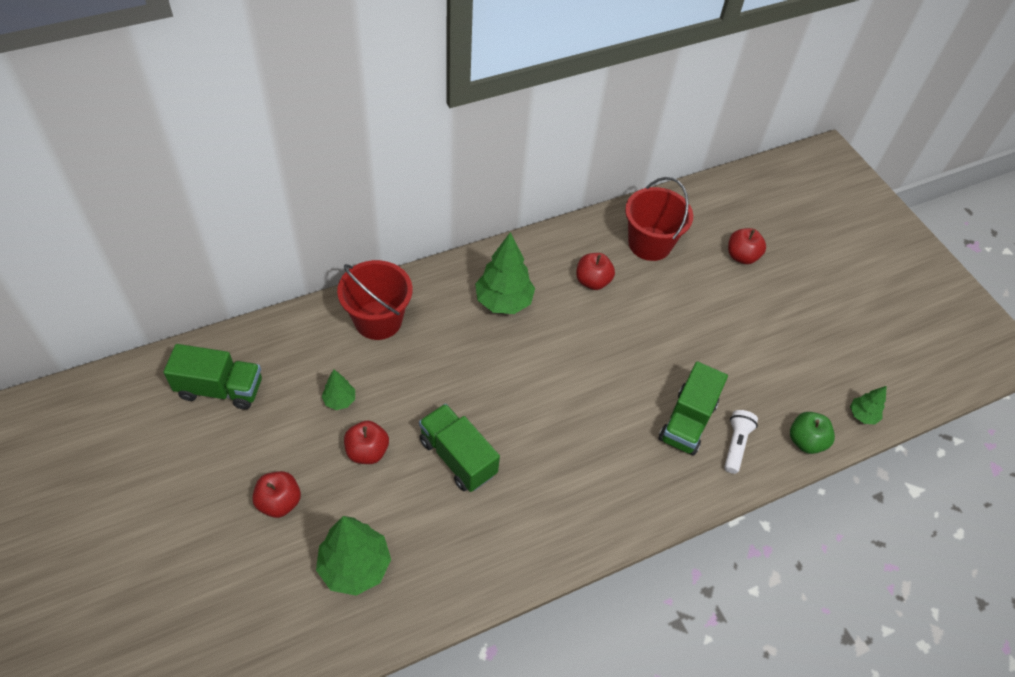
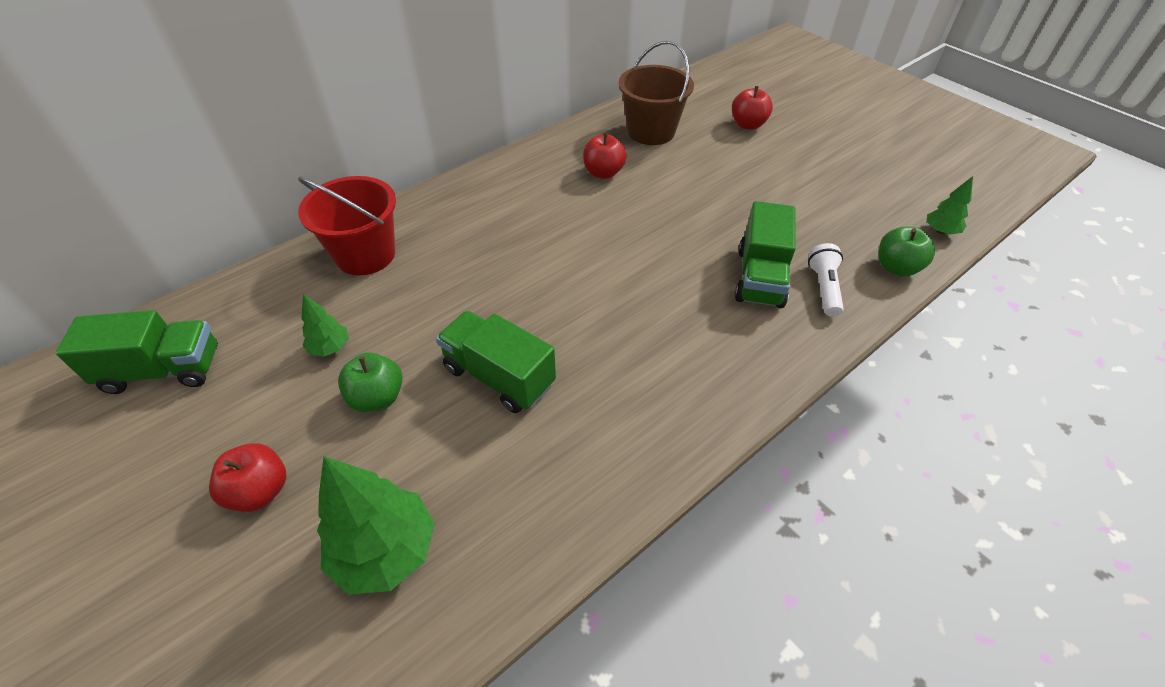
camera: 10 degrees left, 5 degrees down
(367, 451) = (377, 397): red apple -> green apple
(503, 301) = (511, 209): green tree -> none
(649, 244) = (651, 131): red bucket -> brown bucket

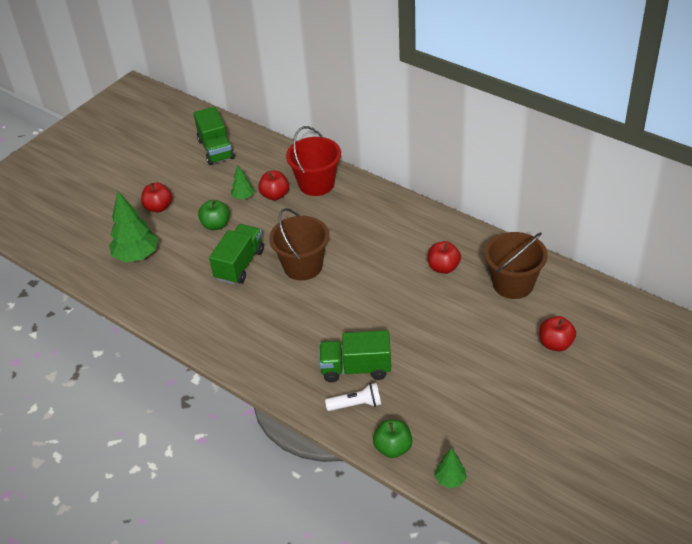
camera: 80 degrees right, 5 degrees down
(356, 306) = (275, 195): none -> red apple
(540, 298) = (303, 266): none -> brown bucket

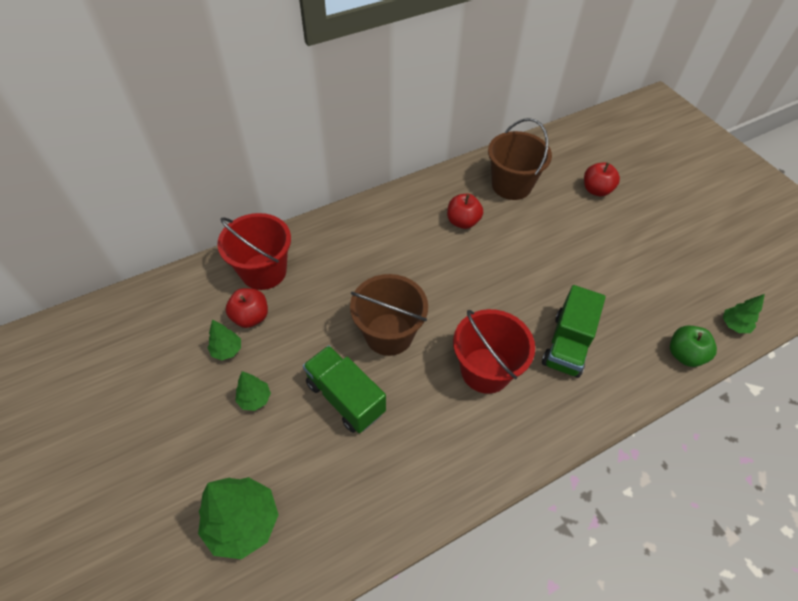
camera: 70 degrees left, 10 degrees up
(158, 207) = (165, 459): red apple -> none
(216, 149) = (109, 348): green truck -> none
(216, 225) = (255, 399): green apple -> green tree
(303, 328) = (485, 370): none -> red bucket
(356, 404) = (617, 363): white flashlight -> none

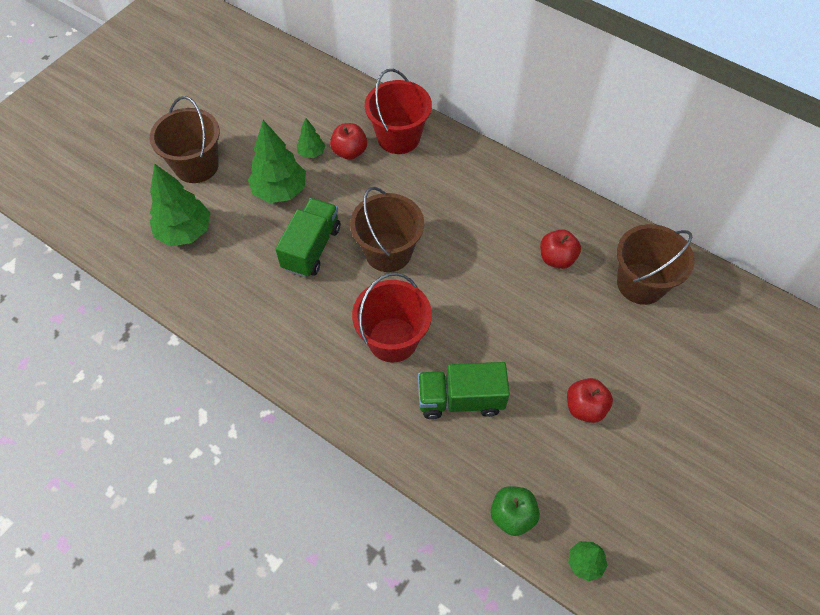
camera: 65 degrees right, 5 degrees up
(156, 474) = (196, 166): none -> brown bucket
(255, 399) = (280, 191): green tree -> green tree, size x1.94
(596, 190) = (697, 369): red apple -> red apple (585, 407)

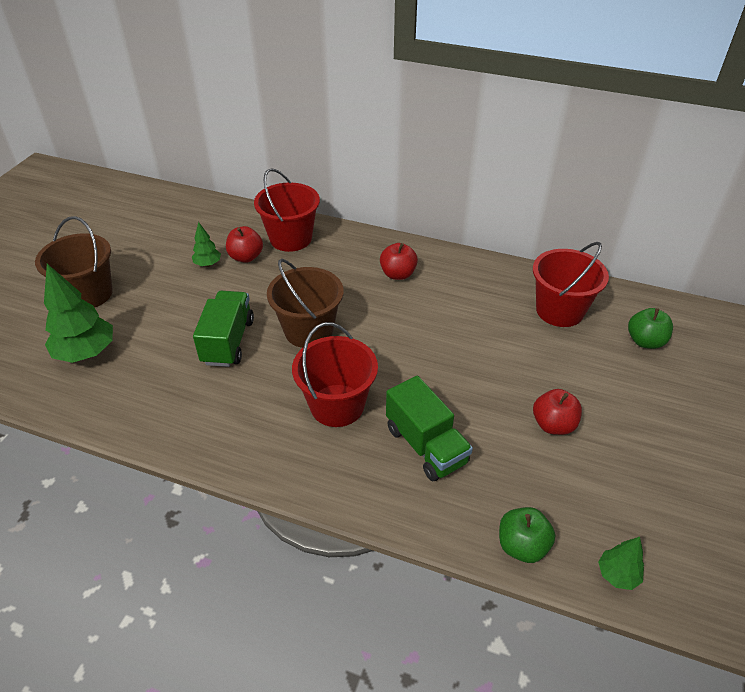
camera: 15 degrees left, 15 degrees down
(280, 191) = (183, 300): green tree -> none
(460, 399) = (426, 445): green truck -> green truck turned 105 degrees counterclockwise
(557, 258) = (474, 305): red apple -> red apple (398, 274)
(641, 283) = (559, 310): brown bucket -> red bucket
(713, 339) = (645, 341): none -> green apple

